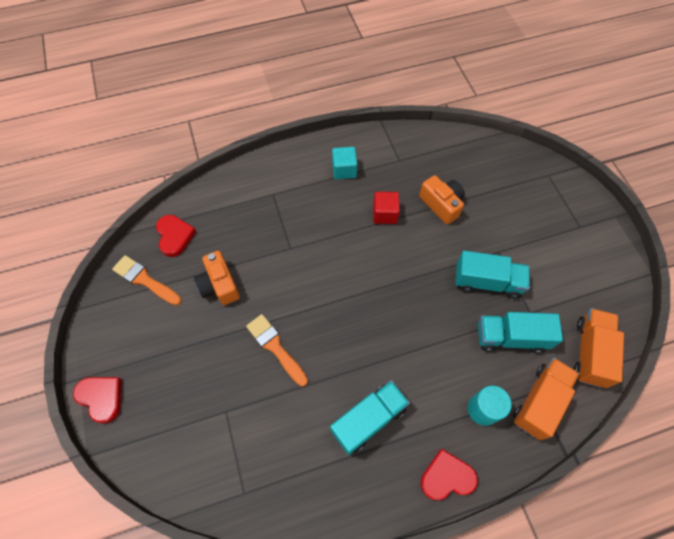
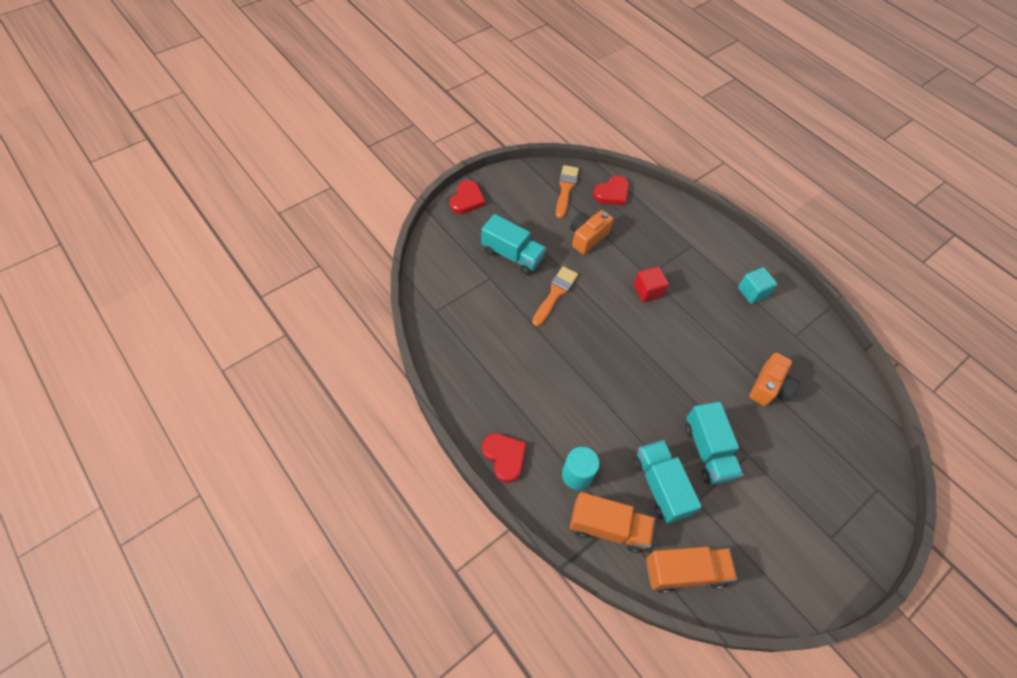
camera: 65 degrees right, 5 degrees down
(368, 420) = (526, 381): turquoise truck -> turquoise truck (512, 255)
(385, 214) = (727, 340): red cube -> red cube (647, 291)

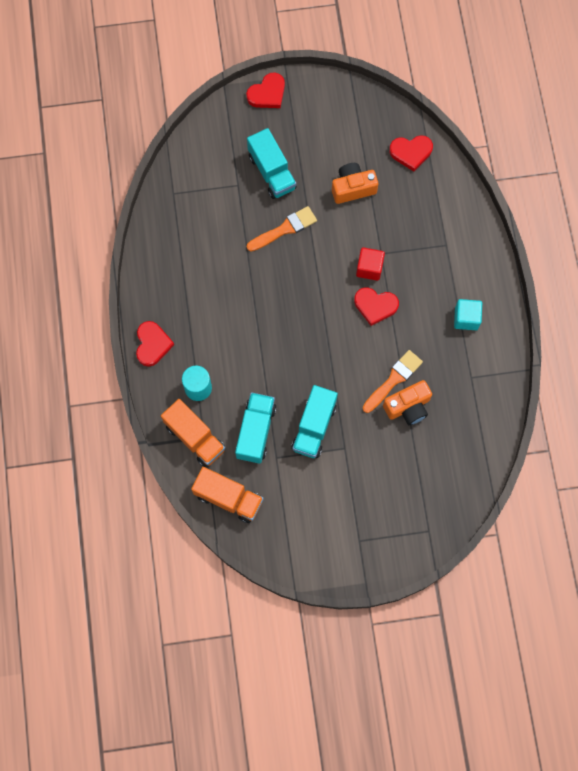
camera: 35 degrees right, 15 degrees up
(566, 189) = (369, 126): orange brush -> orange brush (393, 379)
(676, 318) = (375, 306): none -> red heart

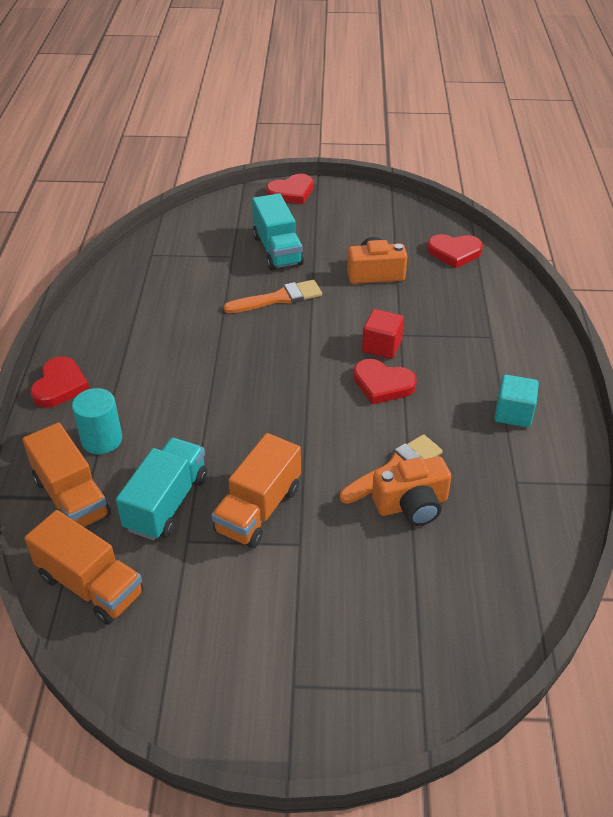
camera: 10 degrees right, 30 degrees down
(314, 427) = (258, 509): turquoise truck -> orange truck

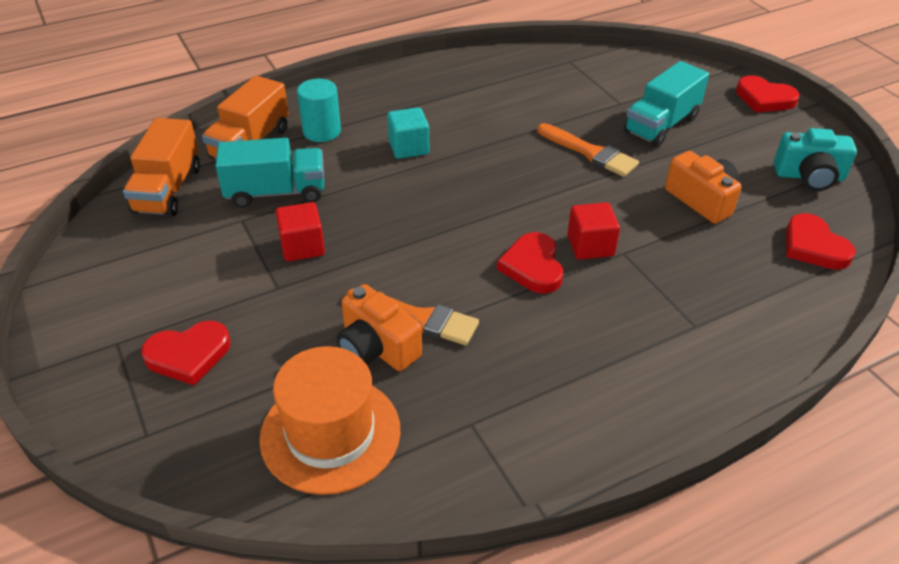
camera: 60 degrees right, 0 degrees up
(60, 385) = (365, 87): red heart -> red heart (188, 355)
(258, 509) = (302, 246): orange truck -> red cube
(388, 219) = (809, 176): none -> turquoise camera
(484, 564) = (330, 433): none -> orange hat
(513, 413) = (580, 387): turquoise cube -> turquoise cube (408, 147)

